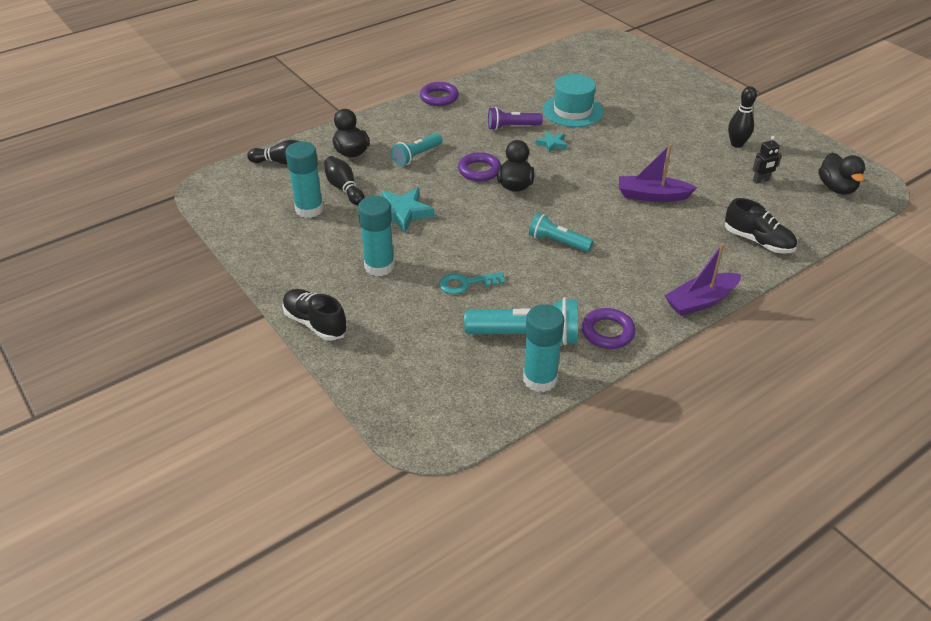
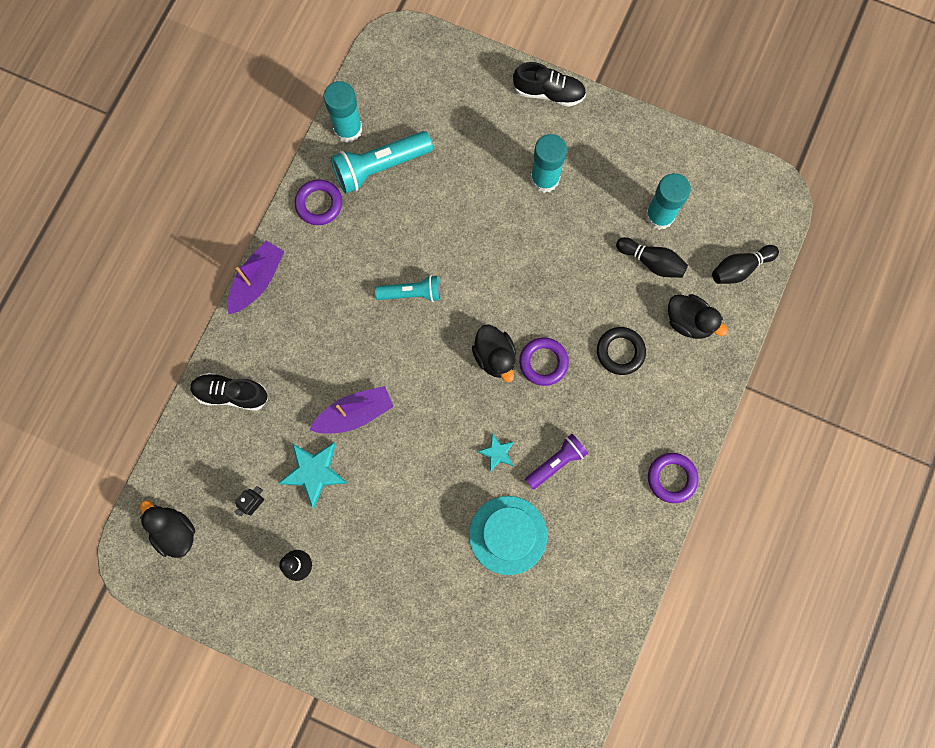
camera: 150 degrees right, 35 degrees up
(402, 213) = (573, 257): turquoise star -> turquoise star (314, 472)
(416, 156) = (620, 352): turquoise flashlight -> black ring
(466, 283) = (460, 198): turquoise key -> none

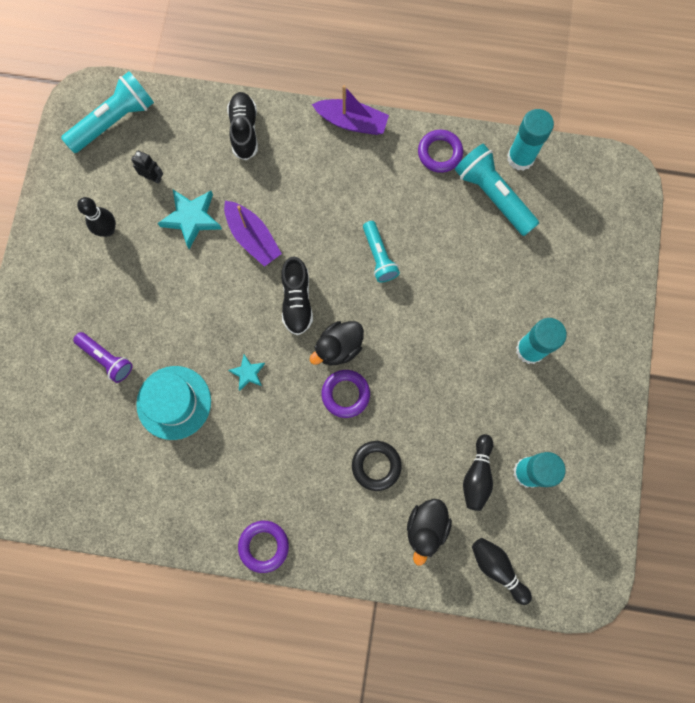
camera: 75 degrees right, 0 degrees up
(174, 532) = (114, 121): black duck -> turquoise flashlight
(549, 92) = (621, 331): black shoe -> black shoe (297, 301)
(556, 462) = (252, 430): purple flashlight -> purple flashlight (106, 359)

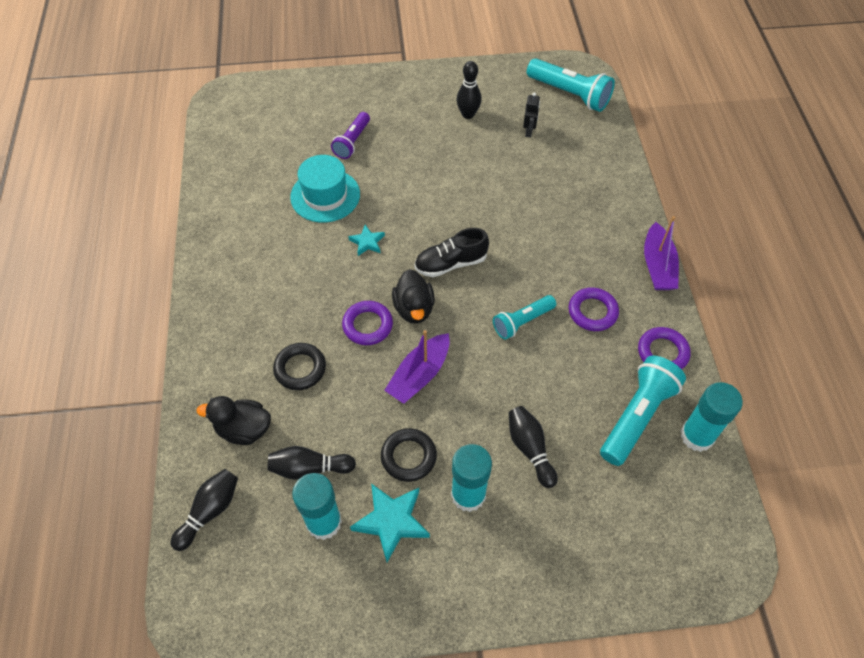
camera: 75 degrees right, 20 degrees down
(191, 218) = (502, 167): turquoise star -> turquoise star (391, 521)
(244, 130) = (605, 184): black shoe -> none
(253, 238) = (501, 215): purple boat -> purple boat (419, 375)
(264, 546) = (204, 293): purple ring -> purple ring (592, 312)
(338, 347) = (414, 309): black duck -> black duck turned 135 degrees counterclockwise
(486, 389) = (408, 457): none -> black ring
(501, 289) = (530, 449): none -> black bowling pin

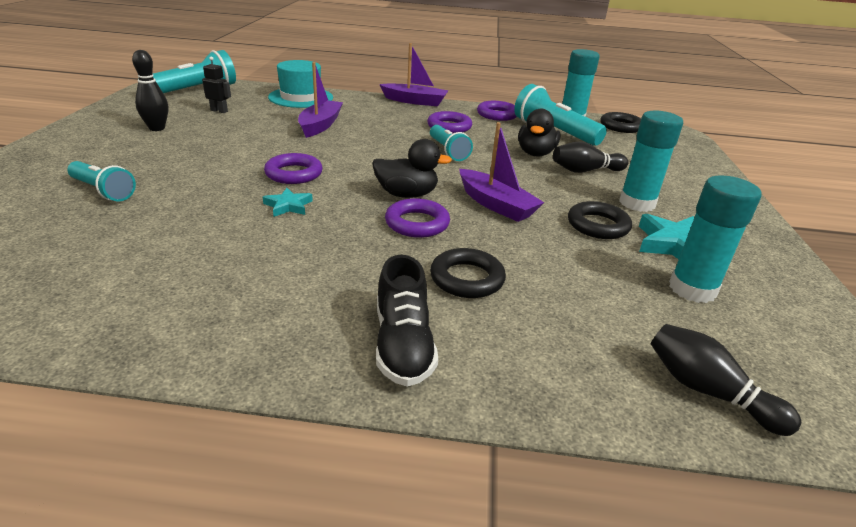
camera: 80 degrees left, 25 degrees down
(244, 429) = (562, 341): black duck -> black duck (535, 153)
(309, 468) = (620, 290): black bowling pin -> none
(325, 195) = (177, 222): turquoise hat -> turquoise hat (301, 97)
(352, 142) = (103, 191): purple flashlight -> turquoise flashlight
(421, 227) = (294, 174): none -> purple ring
(450, 263) = (357, 168): black shoe -> black shoe (403, 345)
(534, 210) = (320, 125): none -> purple boat
(705, 496) = (621, 126): none -> black ring

